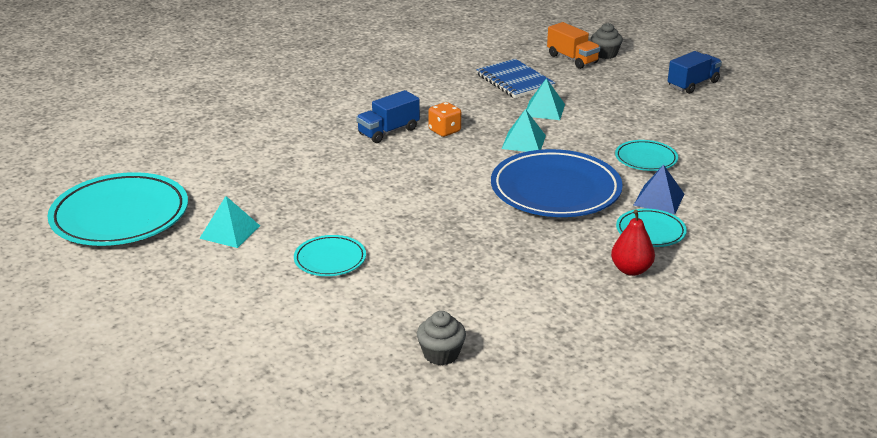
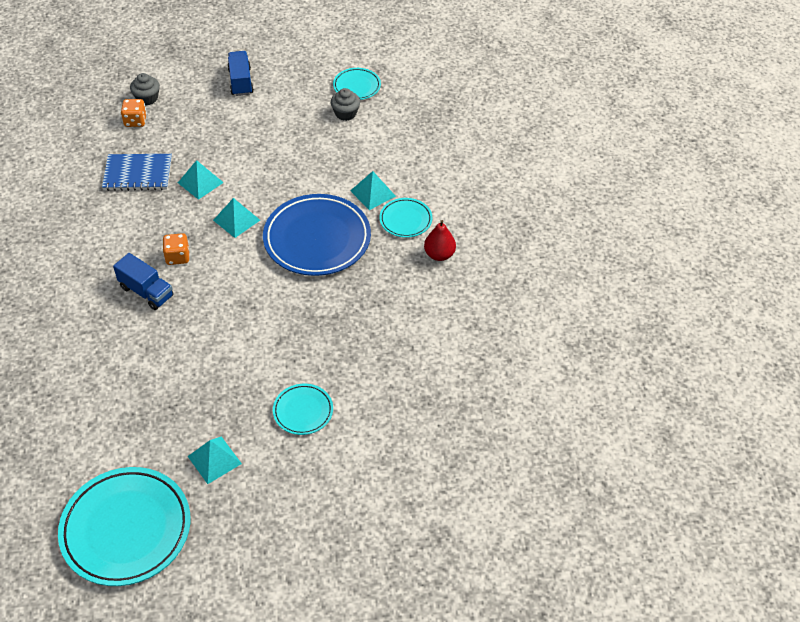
camera: 60 degrees left, 20 degrees up
(388, 131) = (146, 291): blue truck -> blue truck turned 45 degrees counterclockwise
(441, 354) = (457, 398): grey cupcake -> grey cupcake (345, 113)
(572, 59) = (135, 121): orange truck -> orange dice
(646, 159) = (318, 169): turquoise plate -> turquoise plate (357, 86)
(659, 199) = (373, 193): blue pyramid -> turquoise pyramid

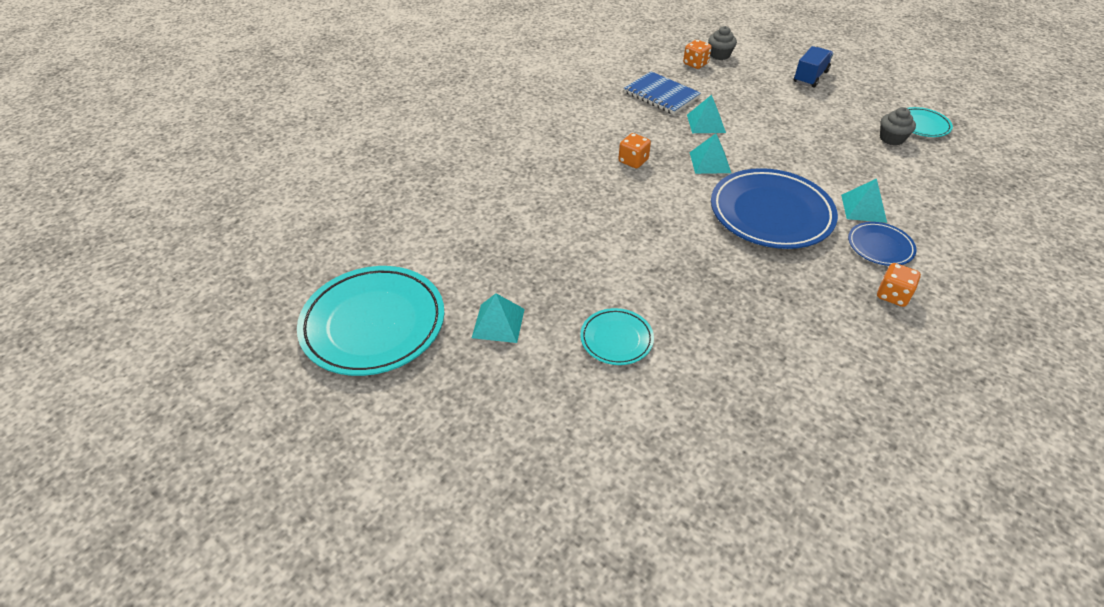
camera: 45 degrees right, 5 degrees down
(146, 291) = (583, 170): blue truck -> none
(405, 220) = (880, 246): turquoise plate -> blue plate
(439, 254) = (892, 295): red pear -> orange dice

